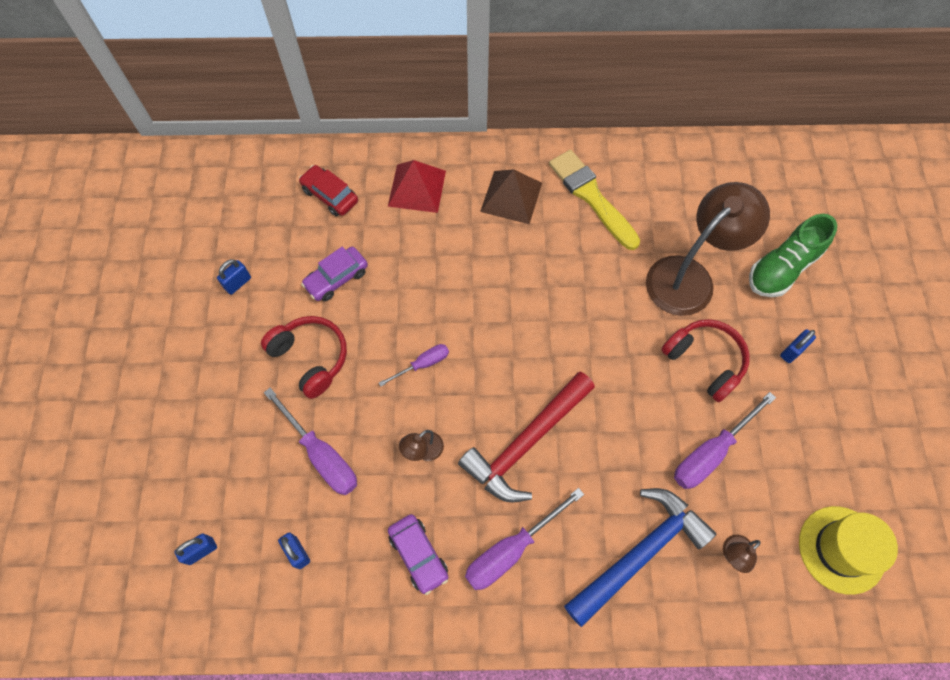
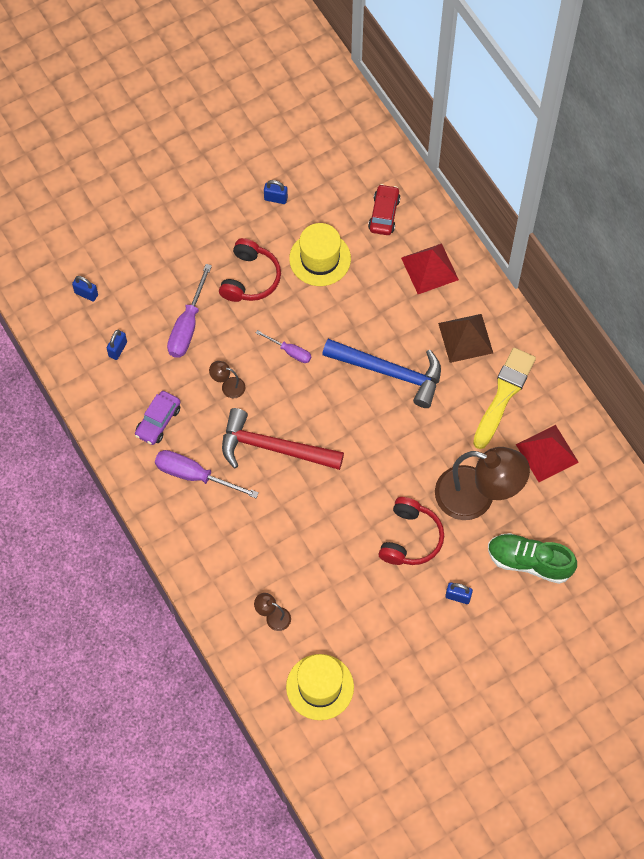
camera: 60 degrees right, 0 degrees up
(336, 278) = (320, 259): purple car -> yellow hat
(639, 553) = (239, 556): blue hammer -> blue hammer (389, 372)
(674, 193) = (547, 453): none -> red pyramid
(711, 452) = (340, 572): purple screwdriver -> none

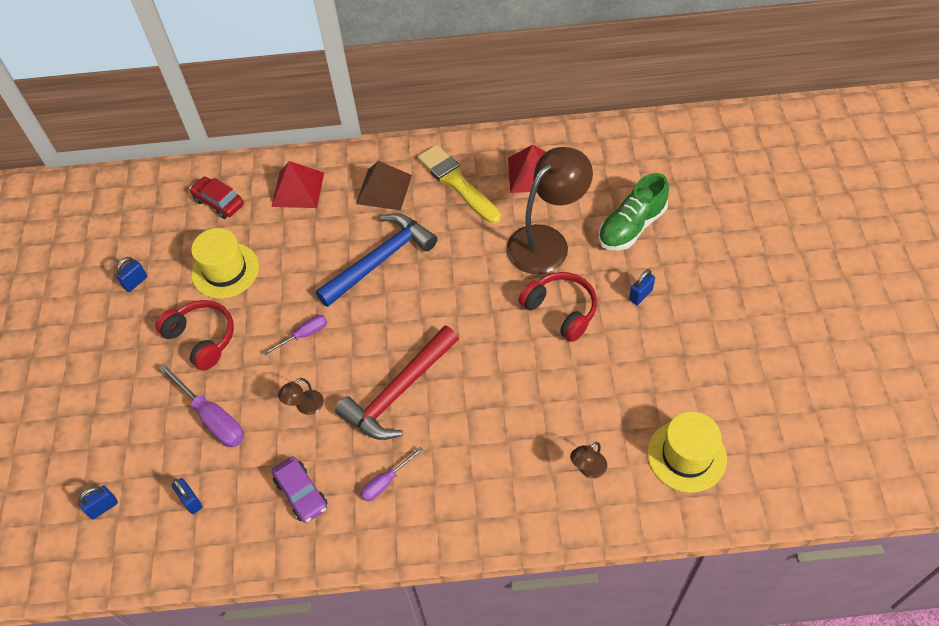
camera: 60 degrees left, 10 degrees down
(194, 475) = (386, 482): purple screwdriver -> purple screwdriver, size x0.58

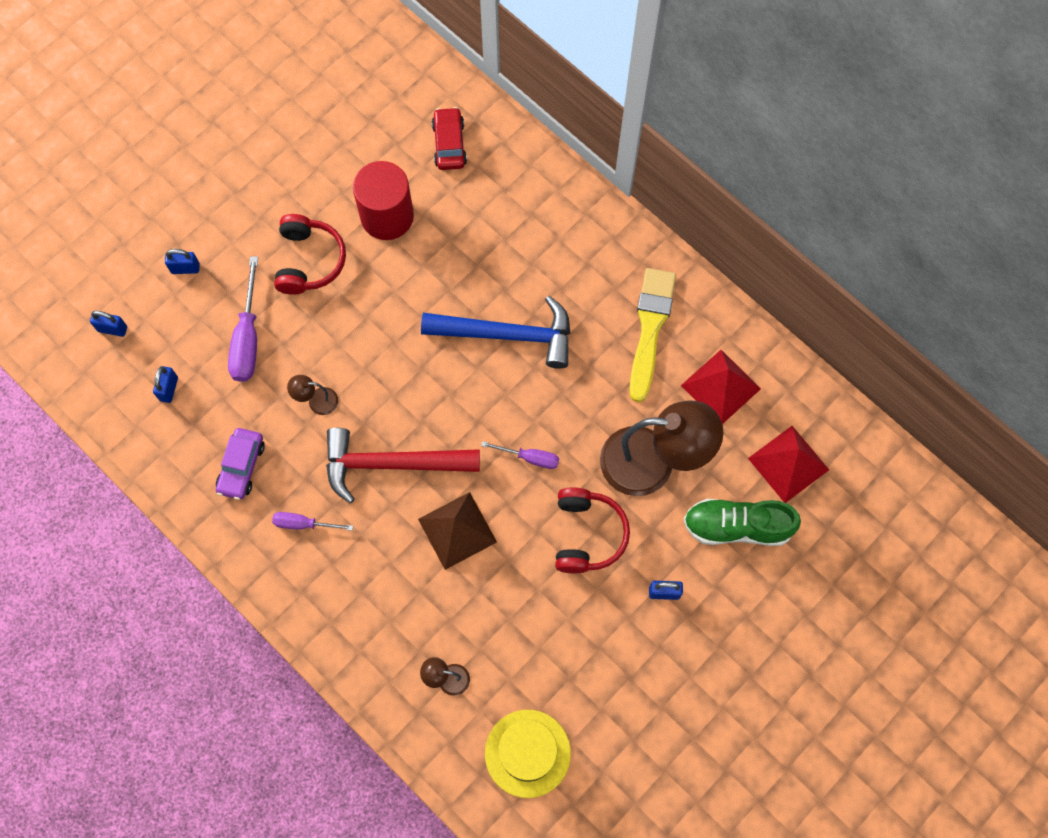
camera: 45 degrees right, 15 degrees up
(135, 282) = (315, 156): blue padlock -> blue padlock (185, 268)
(225, 270) = (387, 216): yellow hat -> red cylinder
(298, 189) = (521, 196): red pyramid -> red pyramid (788, 463)
(304, 335) = (380, 339): purple screwdriver -> purple screwdriver (529, 457)
(384, 189) = (586, 270): brown pyramid -> brown pyramid (457, 530)

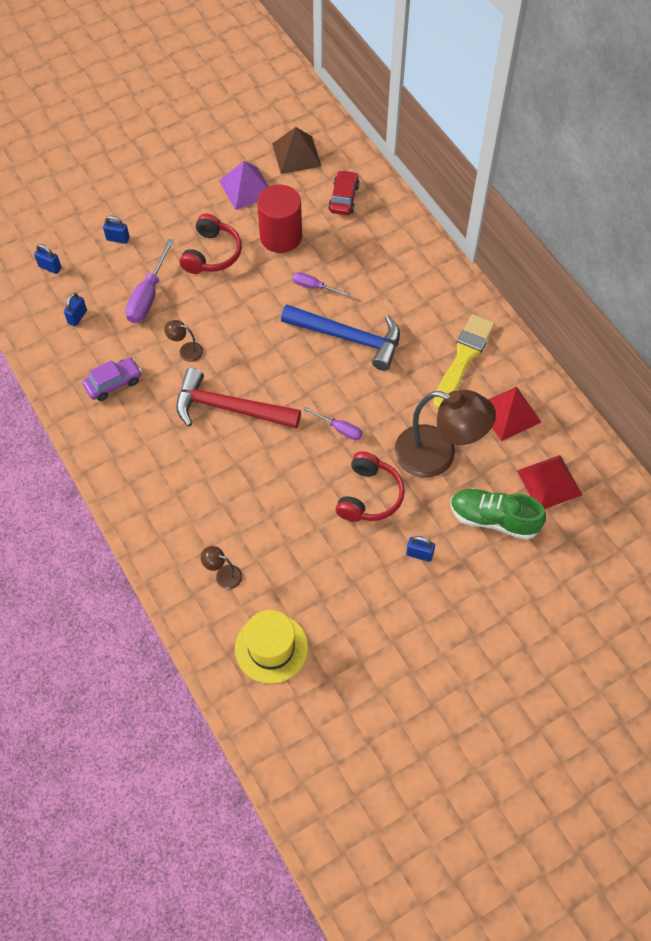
camera: 15 degrees right, 10 degrees down
(241, 467) = (113, 383): purple car -> purple car turned 150 degrees counterclockwise
(304, 524) = (147, 434): purple screwdriver -> purple screwdriver (314, 287)
(324, 158) = (246, 188): none -> purple pyramid
(457, 530) = (266, 468): brown pyramid -> brown pyramid (296, 155)

